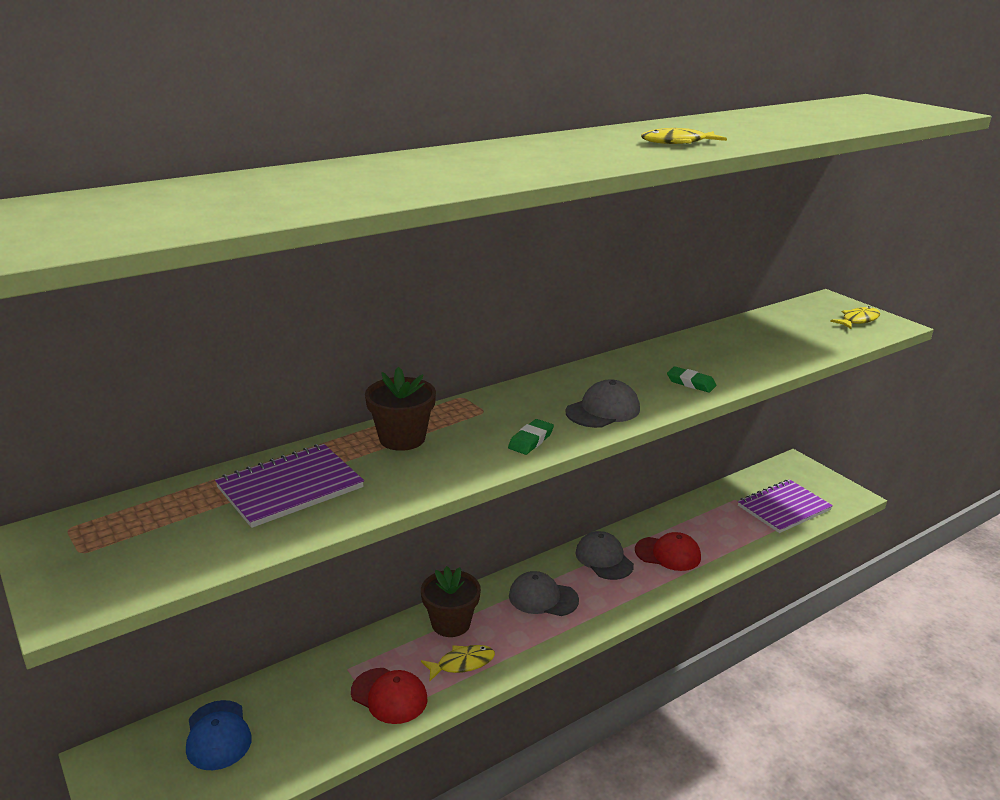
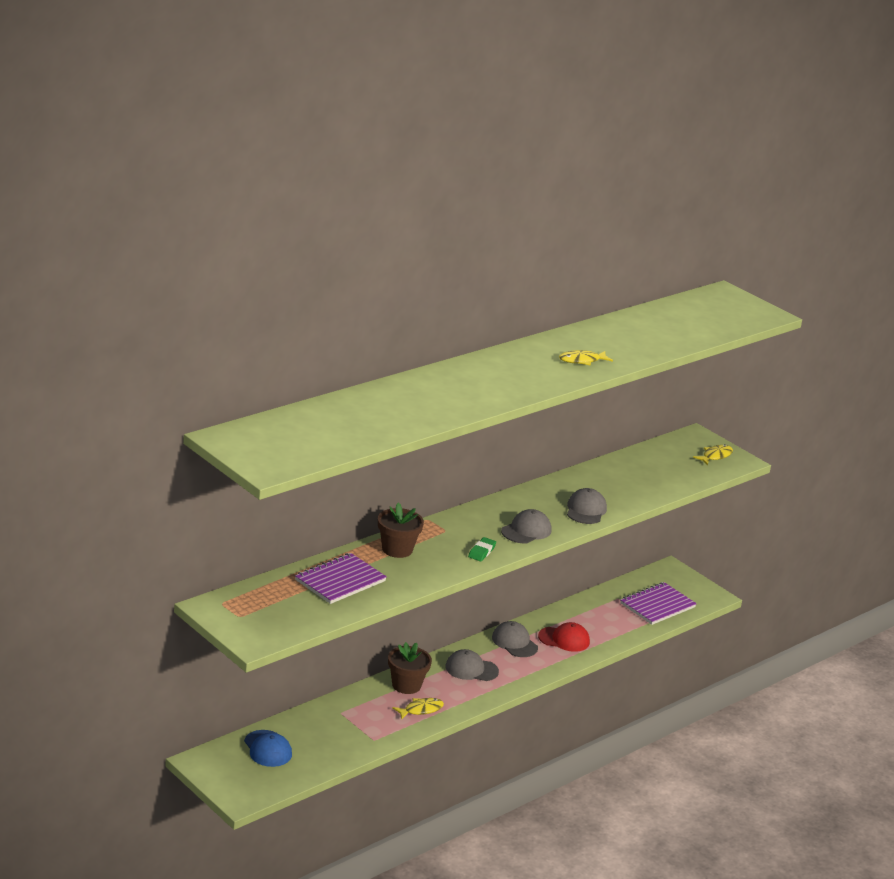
camera: 10 degrees left, 0 degrees up
(389, 696) = (375, 728): red cap -> none
(691, 383) = (586, 510): green eraser -> grey cap

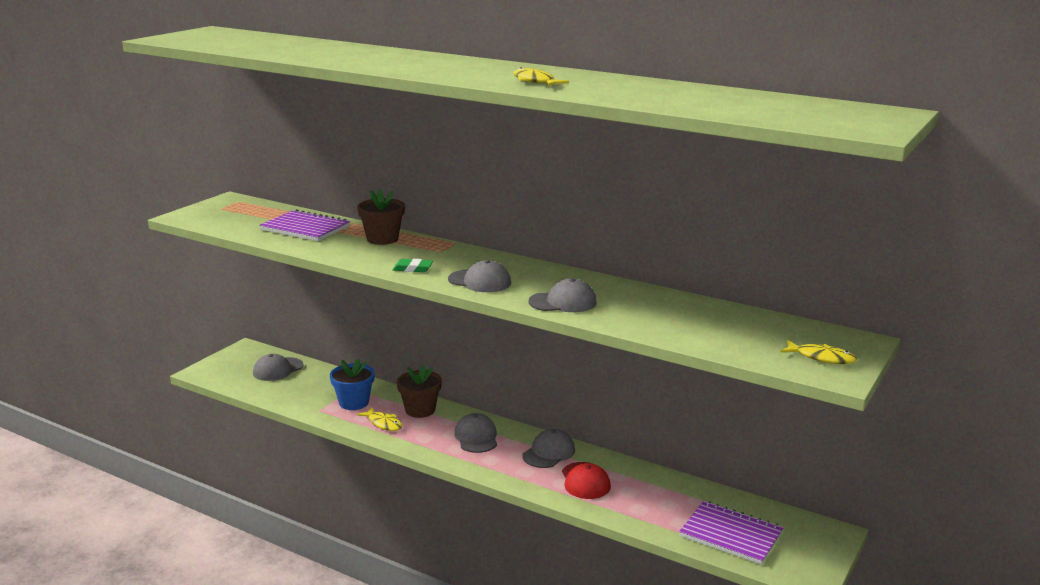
camera: 75 degrees right, 5 degrees down
(267, 749) = (278, 369): blue cap -> grey cap
(370, 717) = (354, 403): none -> blue flower pot

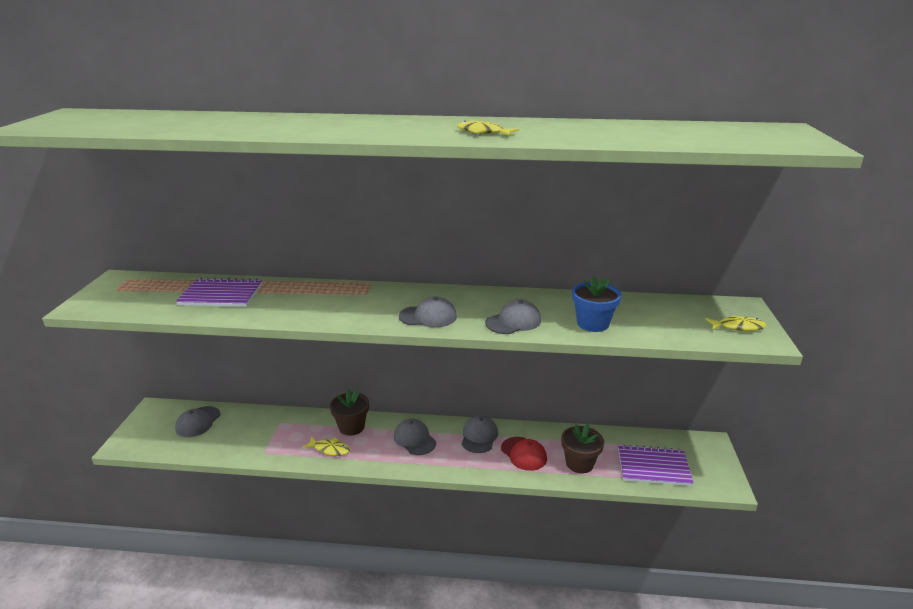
camera: 25 degrees left, 5 degrees up
(354, 403) = (290, 436): blue flower pot -> blue flower pot (592, 324)
(382, 239) = (304, 292): brown flower pot -> brown flower pot (579, 463)
(413, 269) = (359, 316): green eraser -> none

